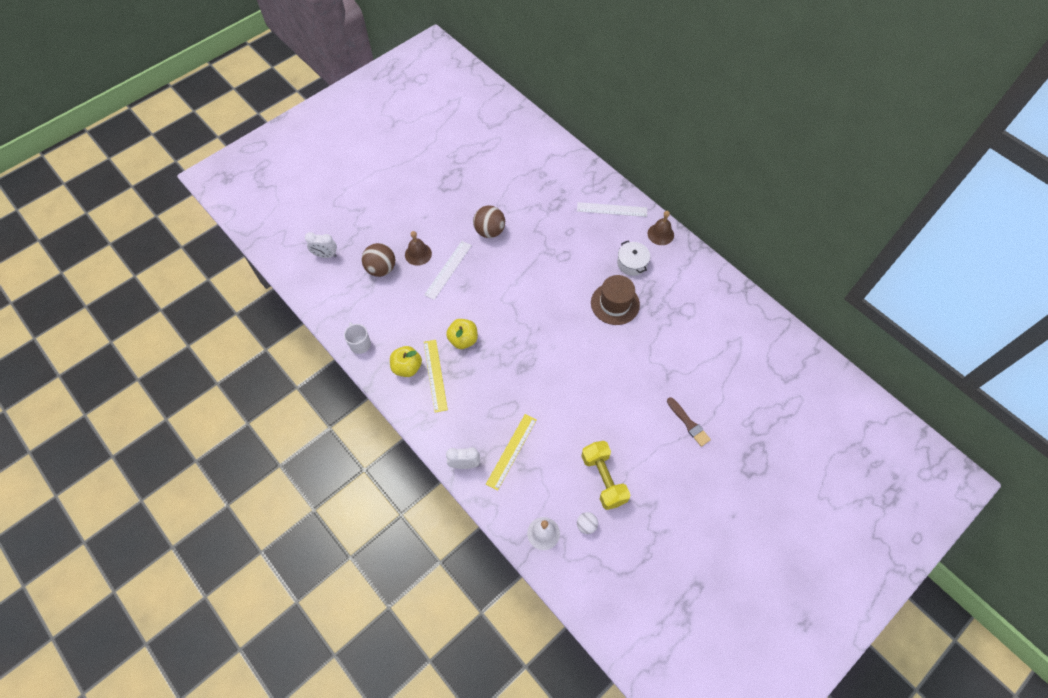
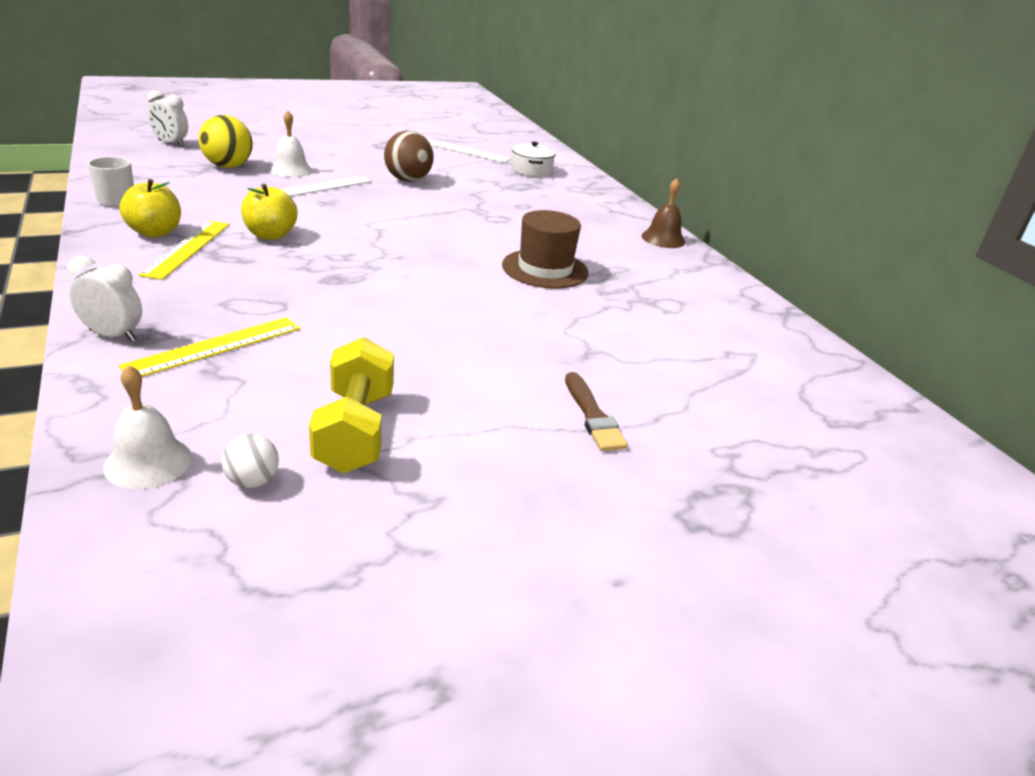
camera: 15 degrees right, 30 degrees down
(381, 269) = (228, 166): brown ball -> yellow ball
(418, 254) = (291, 170): brown bell -> white bell
(612, 210) = (600, 207): white ruler -> white ruler (464, 151)
(632, 263) = (600, 247): white pot -> white pot (531, 170)

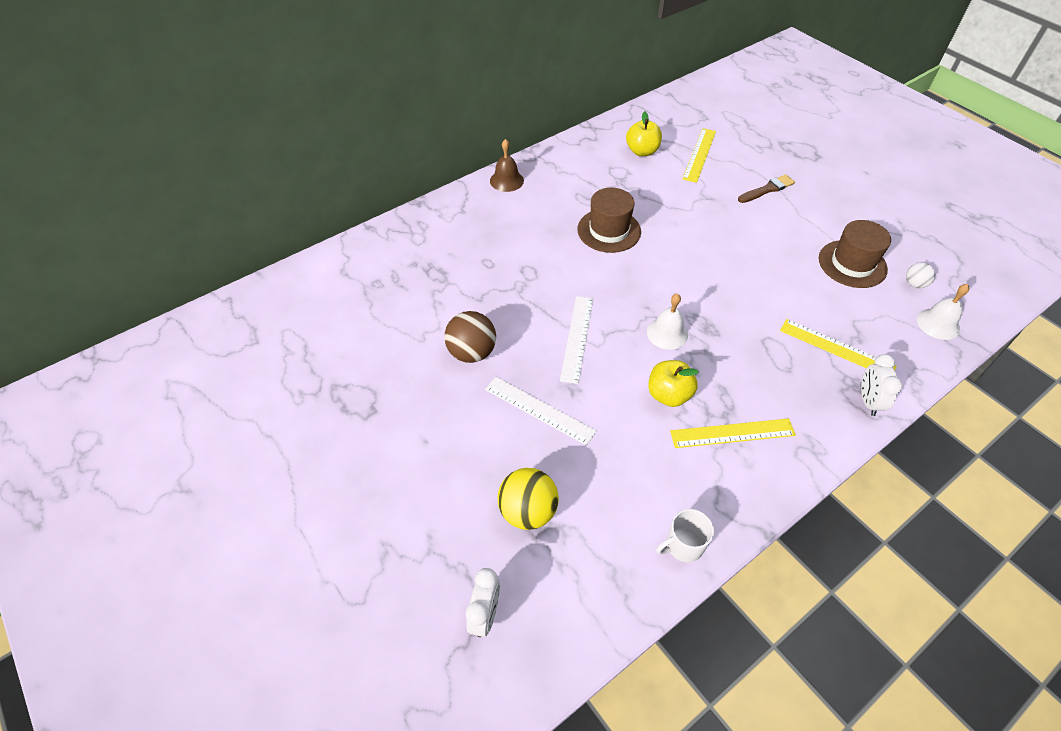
camera: 100 degrees left, 20 degrees up
(155, 232) = (722, 472): yellow apple -> yellow apple (642, 151)
(291, 170) = (503, 452): white bell -> white bell (667, 333)
(355, 430) = (852, 264): yellow dumbbell -> brown hat
(464, 151) = (344, 336): white ruler -> white ruler (577, 338)
(531, 170) = (382, 274): white pot -> none
(708, 380) = (699, 154): none -> yellow ruler

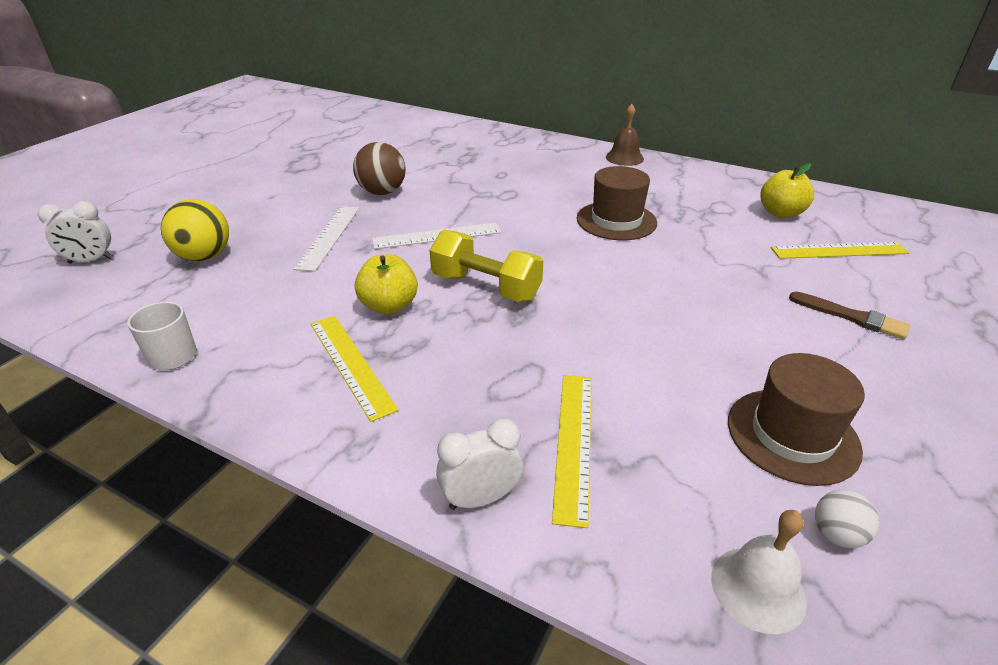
camera: 65 degrees right, 15 degrees down
(667, 333) = (486, 287): white bell -> yellow dumbbell

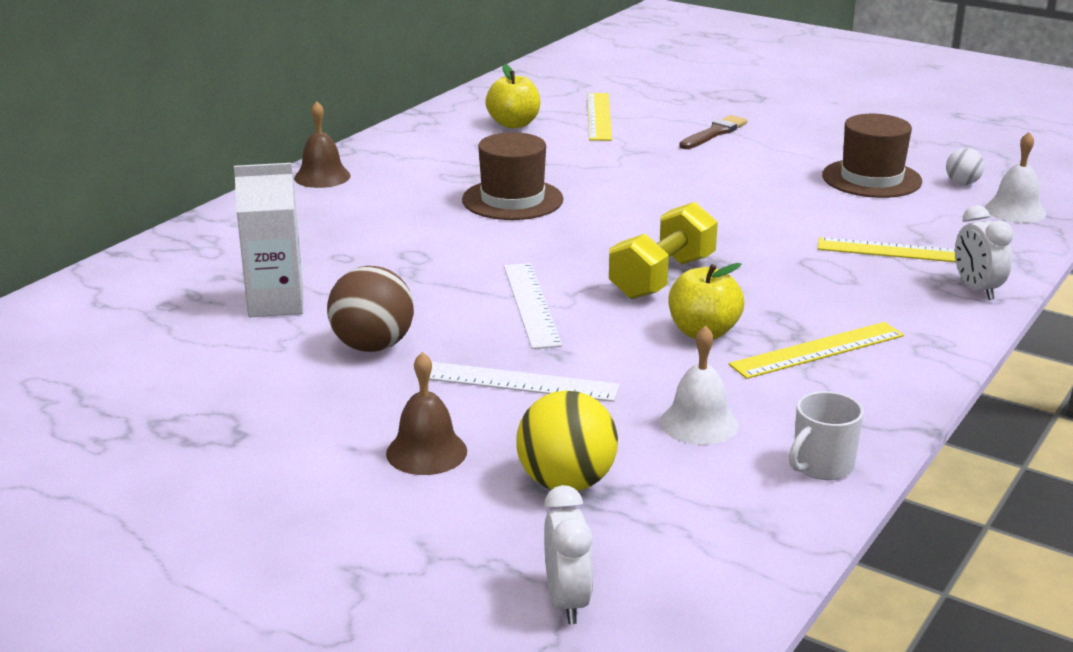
camera: 85 degrees left, 10 degrees down
(253, 303) = (699, 423): none -> white bell
(258, 215) = (426, 452): none -> brown bell
(437, 164) = (276, 303): none -> white carton

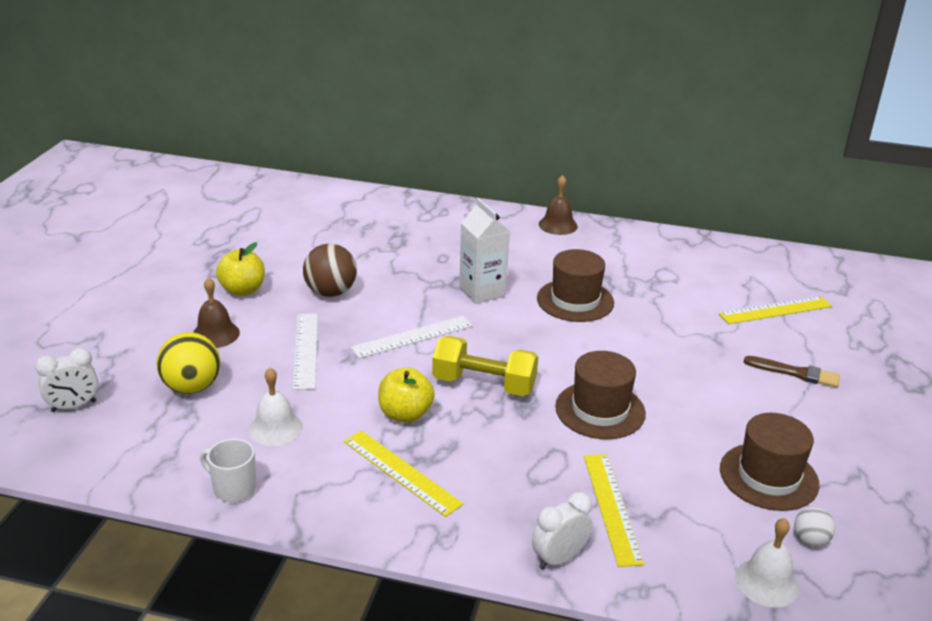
camera: 70 degrees right, 5 degrees up
(276, 303) = (369, 251): white carton -> white carton (482, 291)
(513, 124) = (719, 276): yellow apple -> yellow apple (243, 290)
(739, 227) = (600, 410): none -> brown hat

